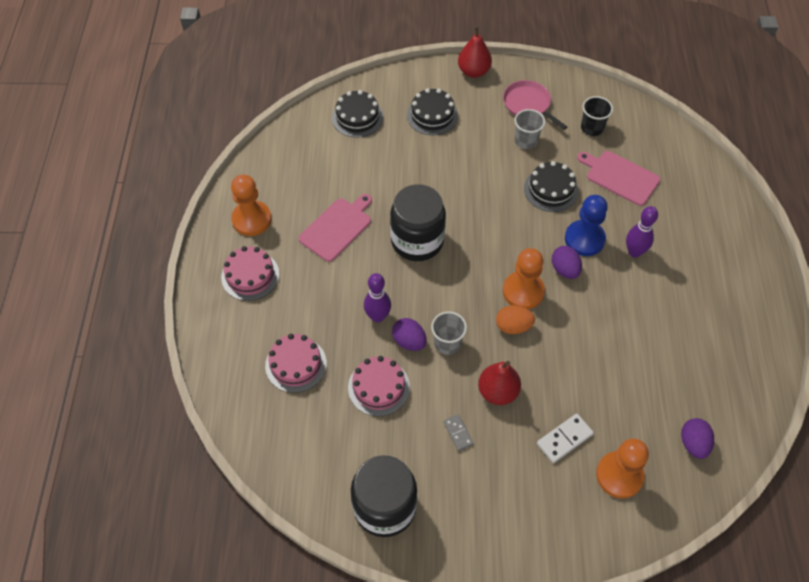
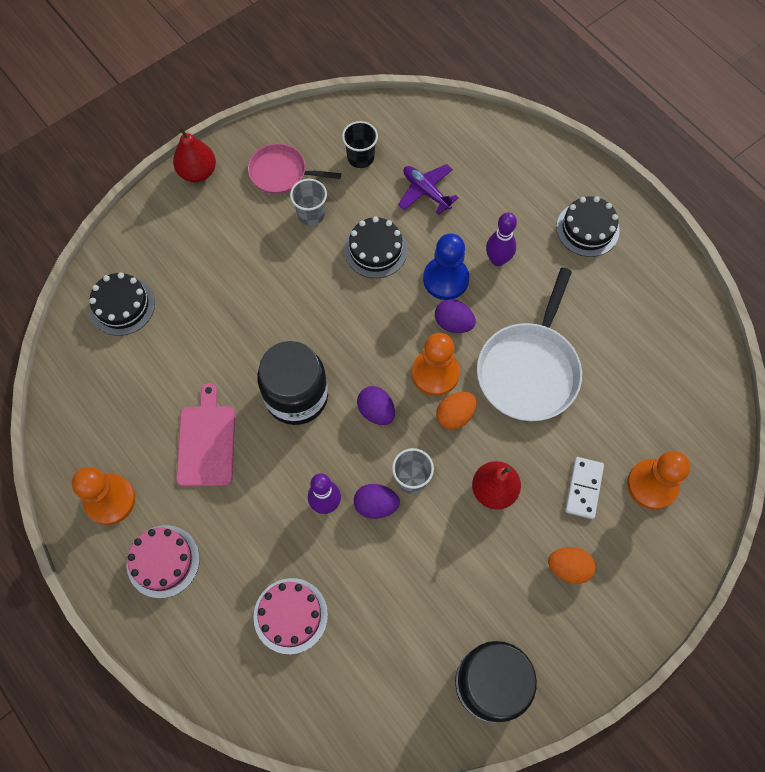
camera: 40 degrees left, 10 degrees up
(379, 387) = (387, 573): pink cake -> none
(432, 115) = (197, 250): black cake -> black cake (587, 229)
(458, 433) = (493, 558): grey domino -> none
(506, 480) = (568, 567): none -> orange egg
(593, 336) = (529, 370): none -> white pan
(620, 177) = (426, 191): pink cutting board -> purple plane
(693, 443) = (684, 407): purple egg -> purple egg (376, 411)

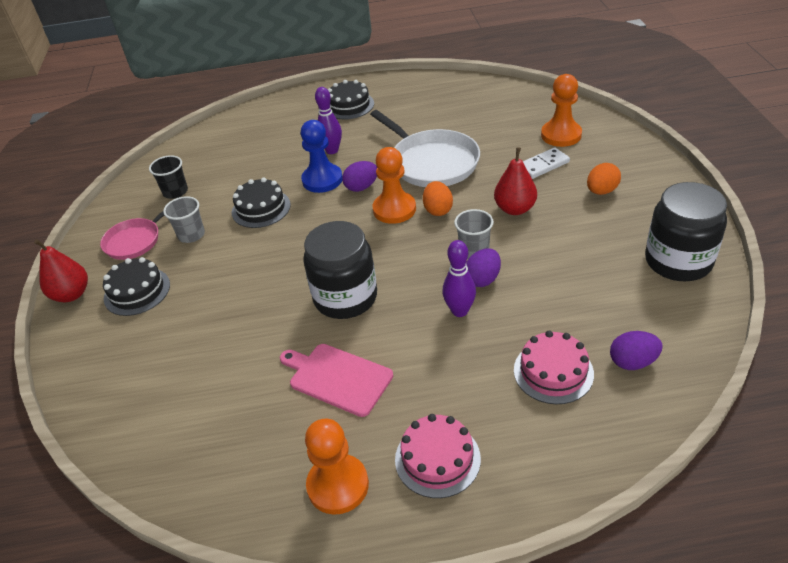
camera: 55 degrees left, 25 degrees down
(122, 306) = (139, 399): black cake -> black cake (137, 291)
(376, 411) = (399, 252): purple egg -> purple egg (632, 362)
(426, 191) = (241, 167): purple plane -> none
(583, 488) = (543, 165): white domino -> white domino turned 75 degrees counterclockwise

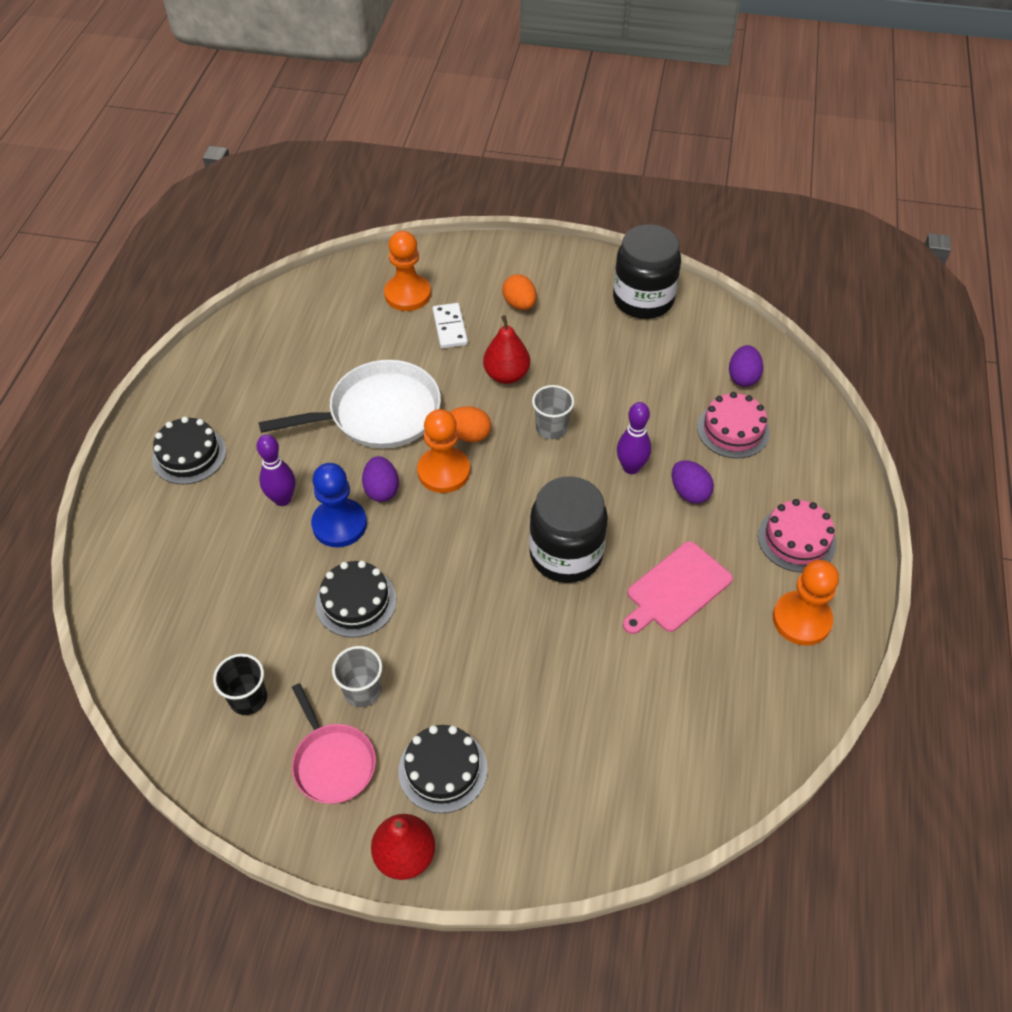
camera: 75 degrees left, 10 degrees up
(483, 279) = (596, 436): purple egg -> purple egg (689, 492)

